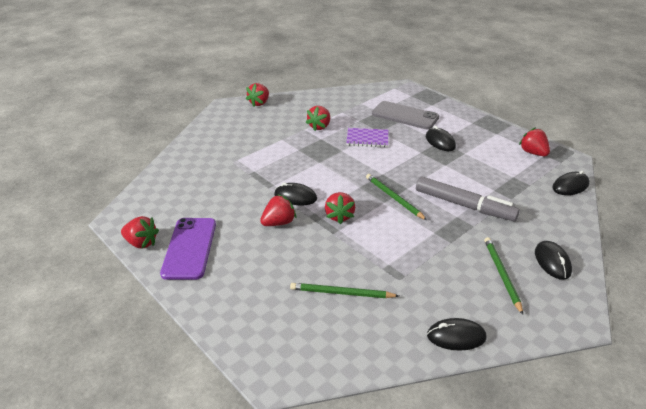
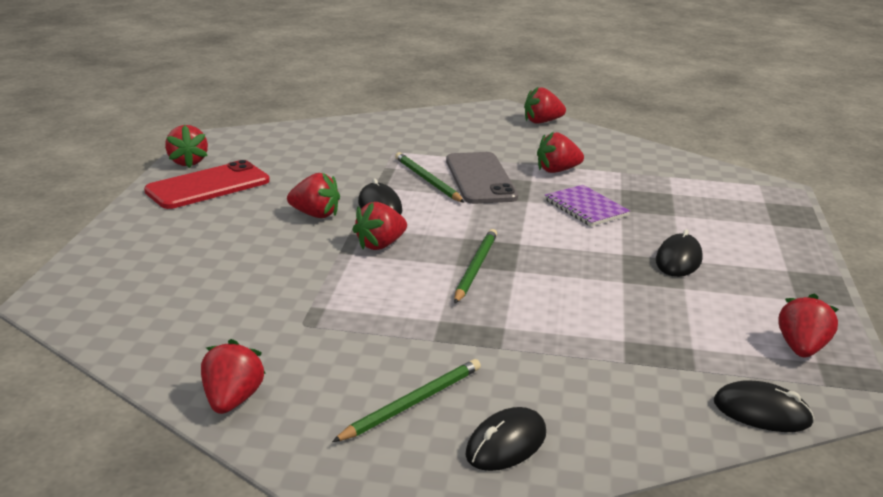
camera: 50 degrees right, 10 degrees down
(189, 248) = (208, 186): purple phone -> red phone
(341, 293) = (230, 294): green pencil -> green pencil (427, 180)
(405, 116) = (697, 214): grey phone -> grey phone (480, 179)
(456, 336) = (232, 400): black mouse -> red strawberry
(464, 205) = (541, 326): grey marker -> none

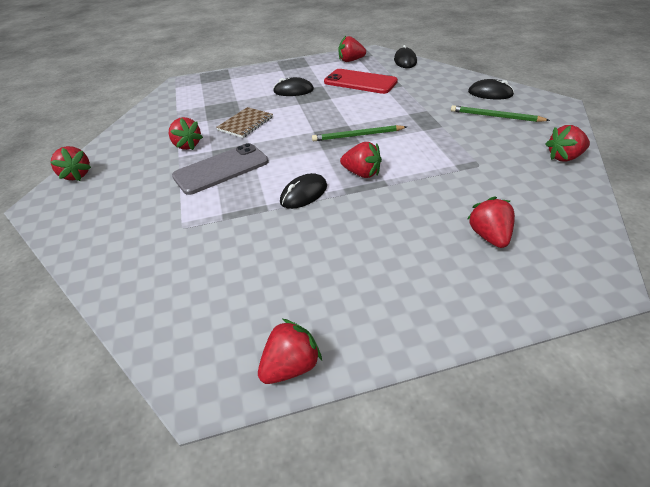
camera: 110 degrees left, 15 degrees up
(208, 186) = (339, 310): red phone -> red phone (360, 82)
(315, 214) = (342, 217): red strawberry -> red strawberry (489, 236)
(427, 180) = (238, 190): green pencil -> none
(586, 208) = (245, 124): purple notebook -> brown notebook

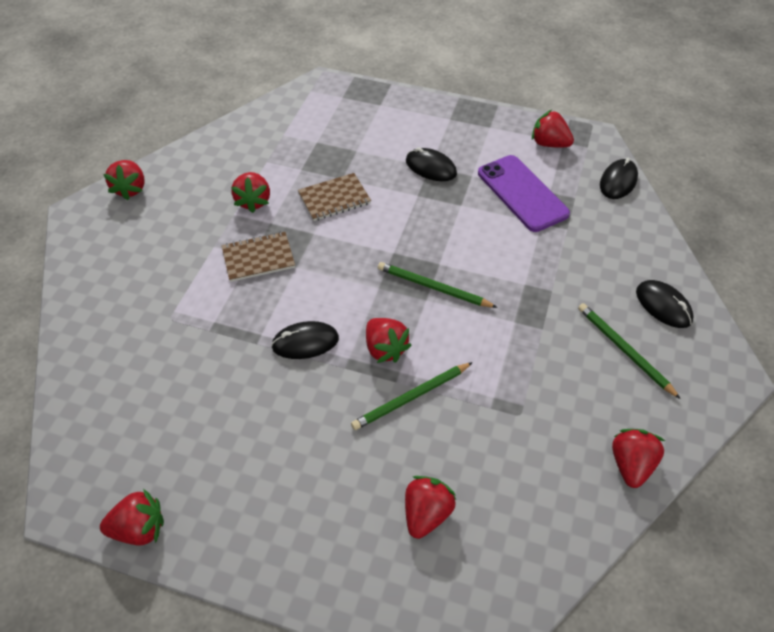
camera: 30 degrees right, 10 degrees up
(221, 169) = (258, 258): grey phone -> brown notebook
(360, 82) = (522, 193): red phone -> purple phone
(407, 187) = (411, 397): none -> green pencil
(564, 157) = (631, 465): red strawberry -> red strawberry turned 90 degrees clockwise

